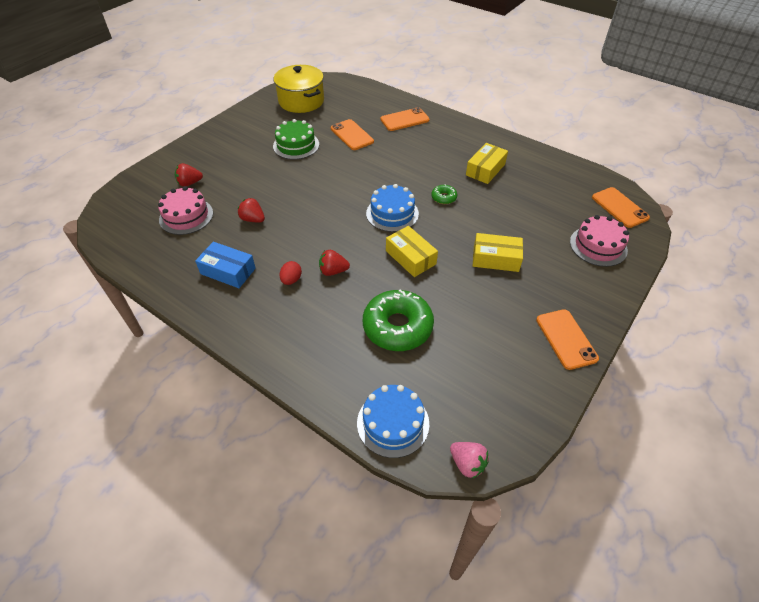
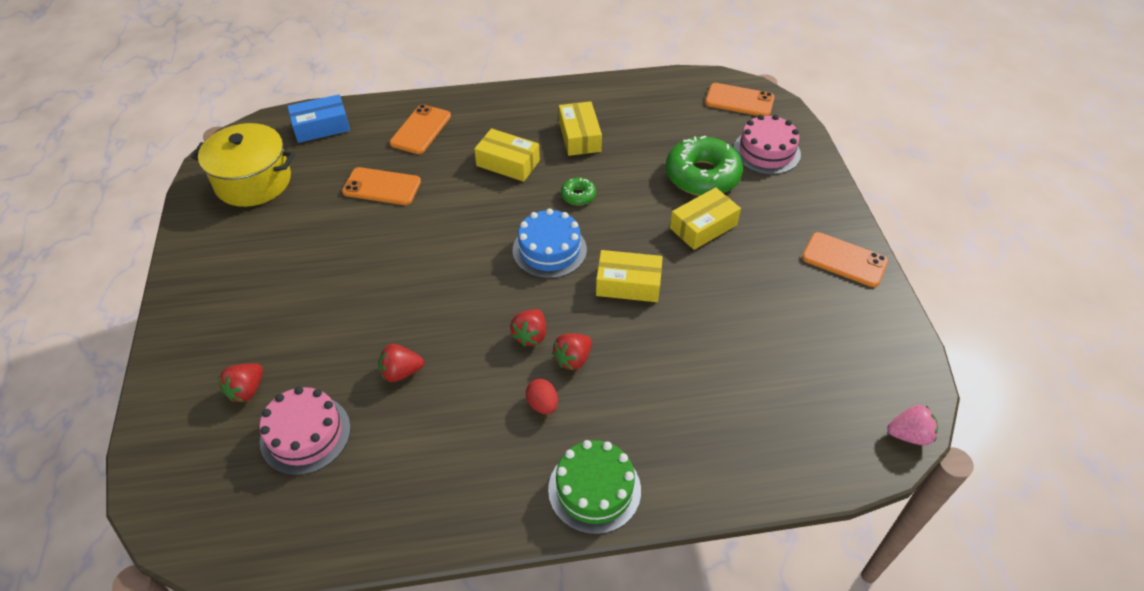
camera: 45 degrees left, 0 degrees up
(228, 271) = (457, 454): blue box -> blue box (321, 127)
(296, 145) = (327, 244): green cake -> green cake (594, 489)
(328, 246) = (530, 335): none -> red strawberry
(393, 423) = (817, 457): blue cake -> none
(397, 327) = (706, 364): green donut -> green donut (702, 176)
(427, 160) = (508, 163): none -> yellow box

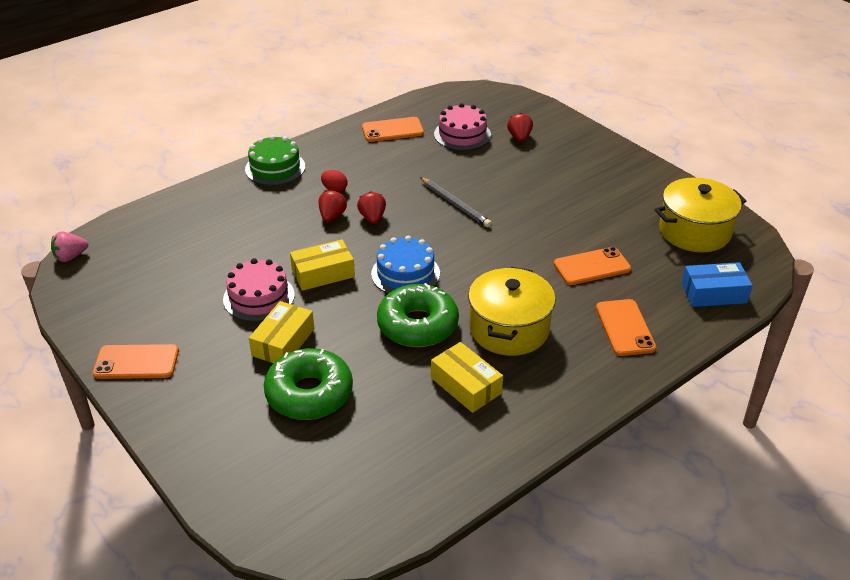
camera: 150 degrees right, 10 degrees down
(321, 127) = (714, 293): blue box -> blue box turned 45 degrees clockwise
(401, 372) = (439, 173): red strawberry -> none
(427, 315) = (455, 204): none -> grey pencil
(508, 163) = (509, 329): yellow box -> yellow pot
(578, 195) = (417, 325): green donut -> green donut, size x2.20
(739, 101) = (313, 519): orange phone -> orange phone (392, 130)
(766, 151) = (250, 453): pink cake -> pink cake (259, 297)

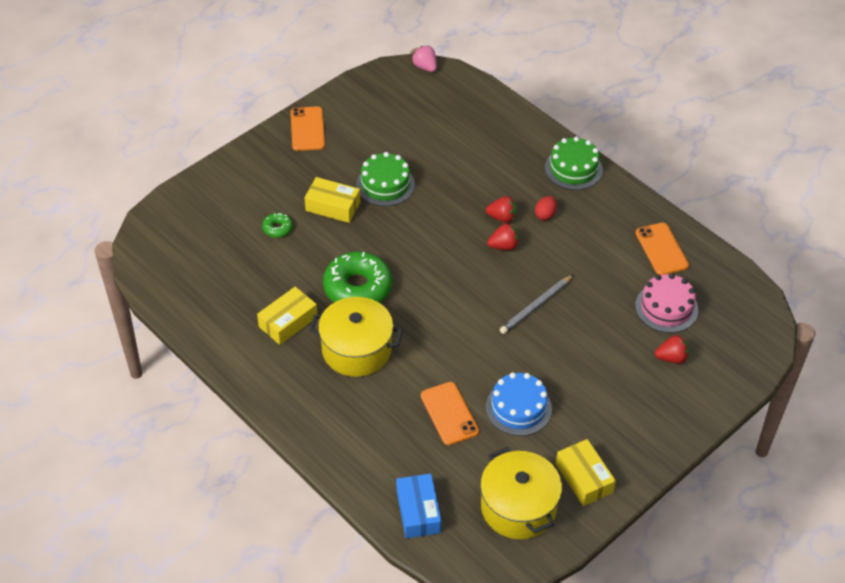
camera: 85 degrees right, 10 degrees up
(259, 297) = (385, 184): pink cake -> green cake
(309, 393) = (277, 228): green donut -> green donut, size x0.45
(323, 273) = (419, 220): yellow box -> yellow box (584, 478)
(405, 273) = (425, 275): blue cake -> blue cake (518, 408)
(624, 328) = (363, 434): orange phone -> none

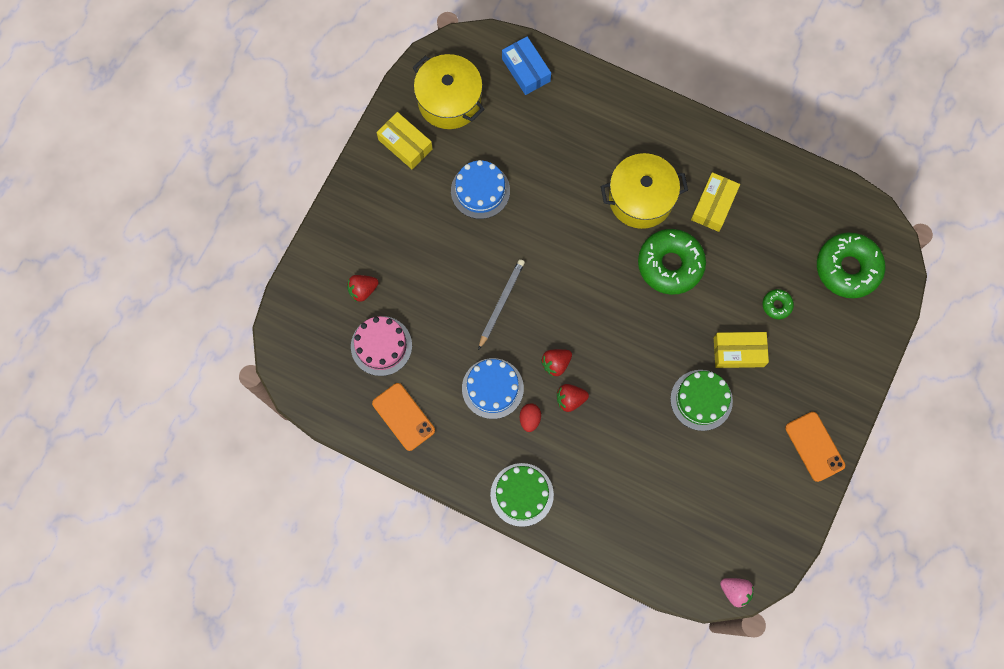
camera: 160 degrees right, 25 degrees up
(195, 235) = (847, 268): none -> green donut
(449, 413) = (536, 164): orange phone -> none
(570, 245) = (492, 388): none -> blue cake

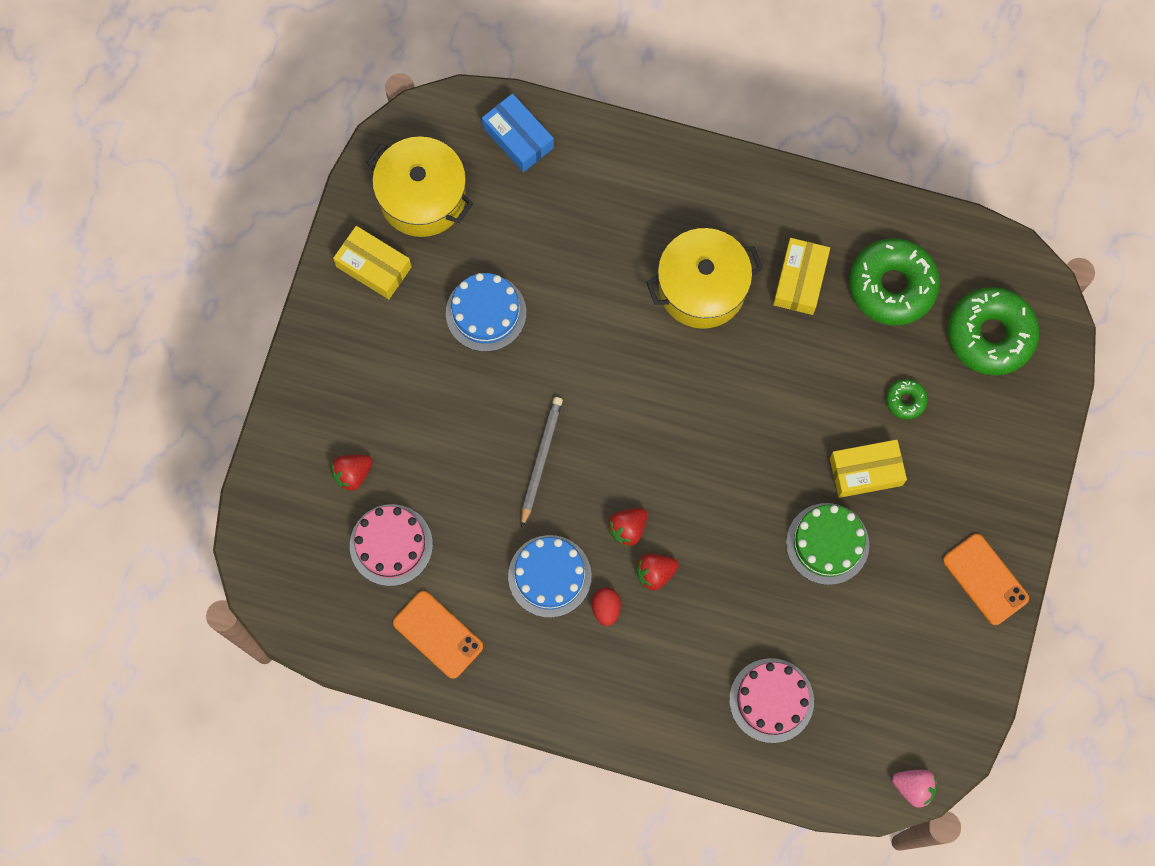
camera: 10 degrees left, 0 degrees up
(522, 494) = (613, 710): green cake -> none
(640, 508) = (771, 700): none -> pink cake
(670, 264) = (756, 370): green donut -> green donut (892, 286)

